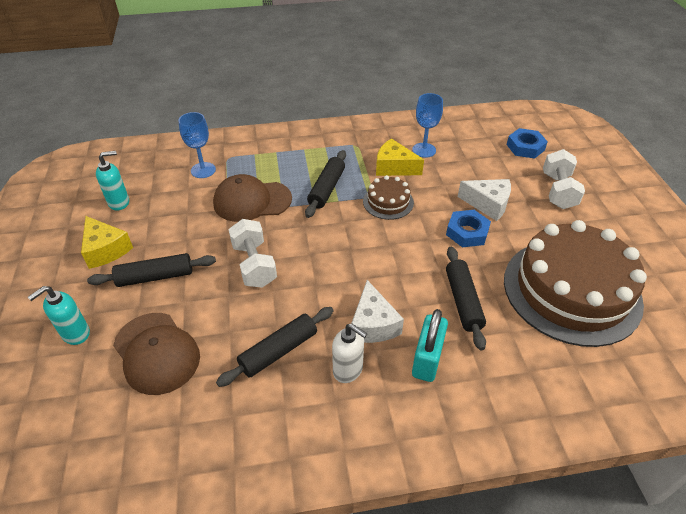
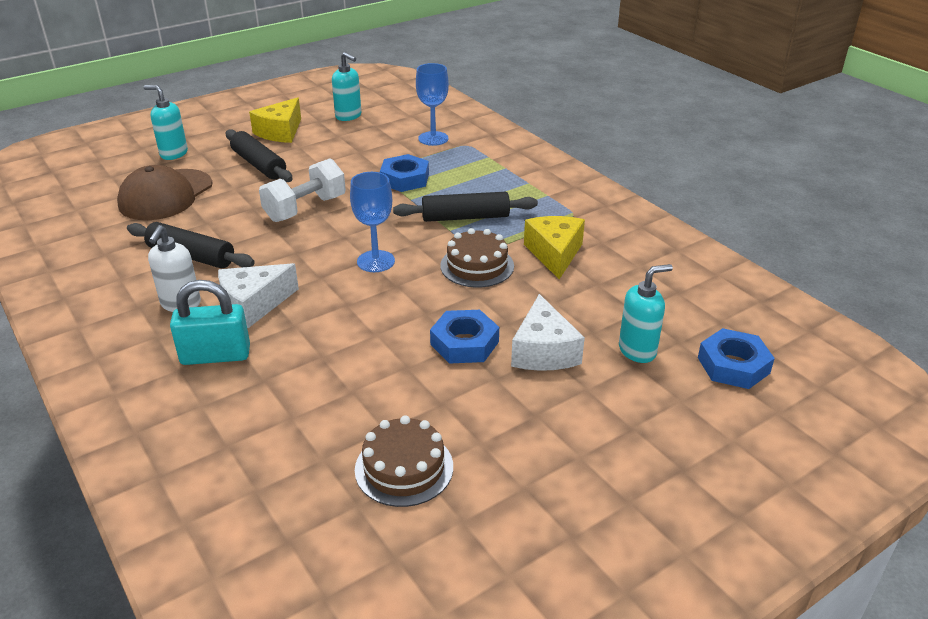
camera: 65 degrees right, 10 degrees down
(252, 201) = (405, 179): brown cap -> blue nut
(424, 150) = (619, 269): blue goblet -> blue goblet (376, 261)
(463, 301) = (325, 365): black rolling pin -> none
(501, 172) = (637, 350): none -> turquoise soap dispenser
(558, 191) = (643, 421): white dumbbell -> none
(571, 290) = (404, 468): brown cake -> brown cake, size x0.44

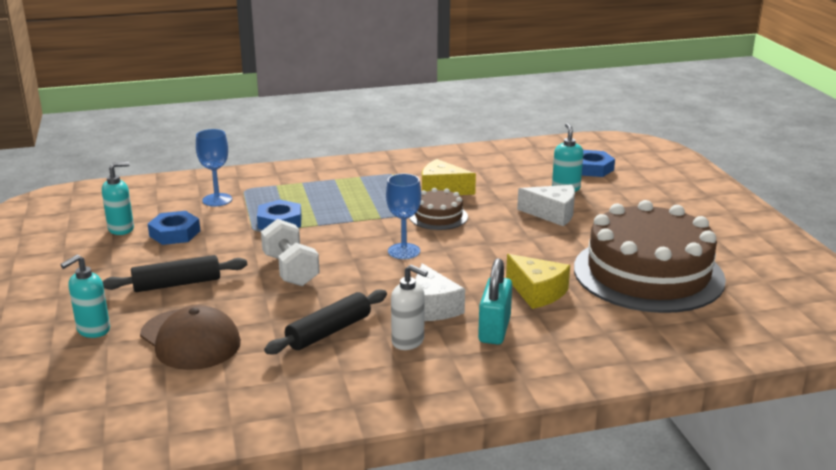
camera: 70 degrees left, 10 degrees down
(280, 132) = (113, 266): yellow cheese -> yellow cheese (537, 292)
(404, 468) = (648, 273): brown cake -> brown cake, size x2.26
(464, 343) = (530, 236): blue nut -> blue nut (175, 233)
(465, 217) = (366, 209): black rolling pin -> none

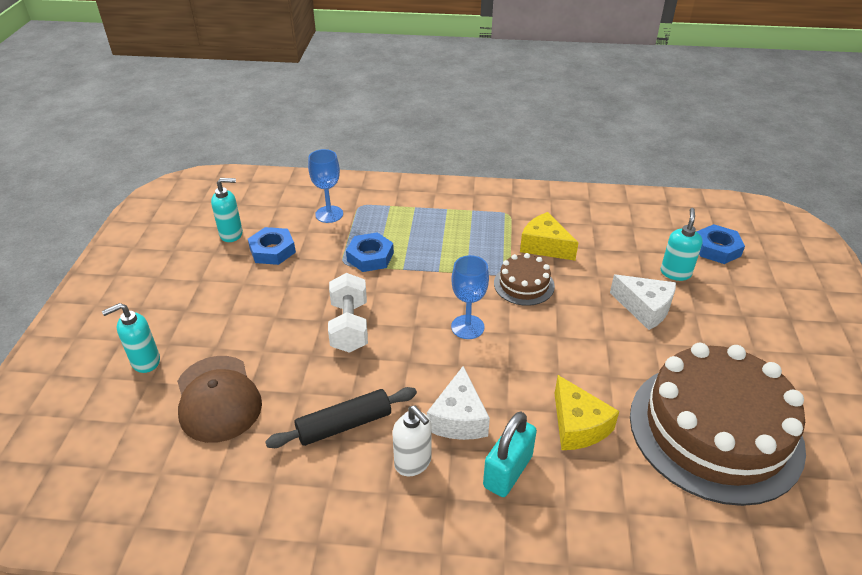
camera: 20 degrees right, 15 degrees up
(177, 284) = (242, 319): black rolling pin -> none

